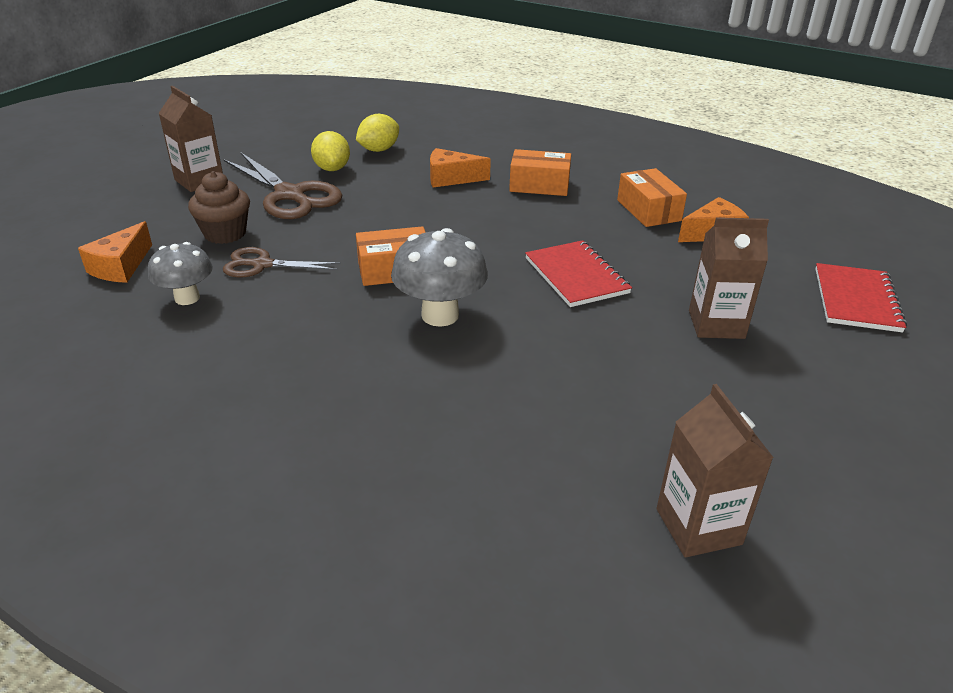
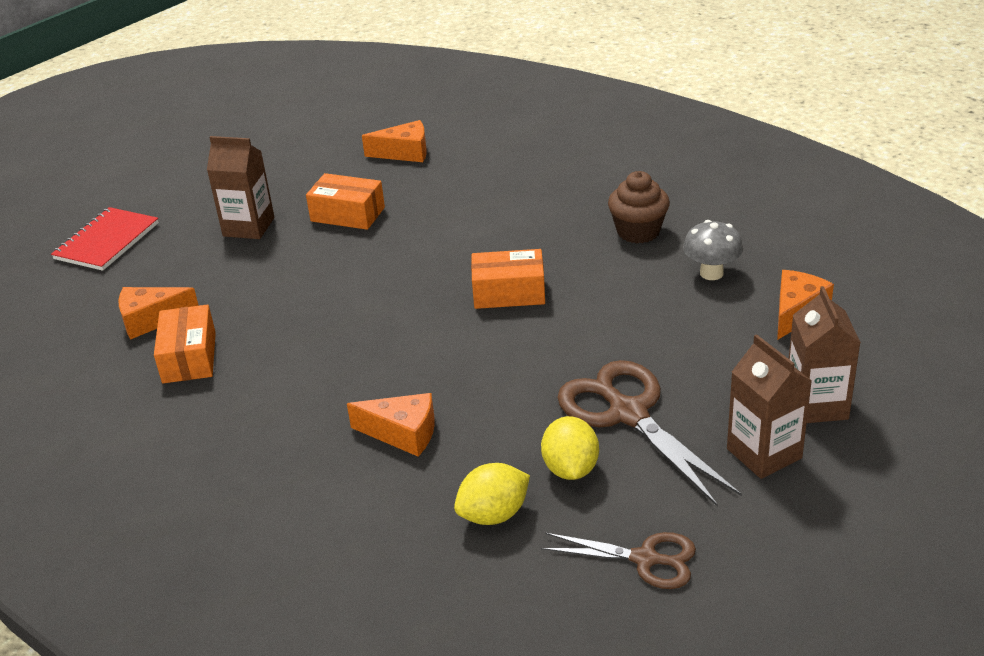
camera: 165 degrees left, 0 degrees up
(225, 233) = (697, 351): brown cupcake -> brown cupcake (638, 232)
(262, 265) = (645, 306): brown scissors -> brown scissors (645, 559)
(440, 315) = (477, 245): grey mushroom -> none
(539, 185) = (290, 411): orange box -> orange box (347, 214)
(576, 276) = (333, 277): red notebook -> none
(599, 457) = (404, 153): none -> orange cheese
(698, 526) = (371, 124): brown carton -> brown carton (816, 405)

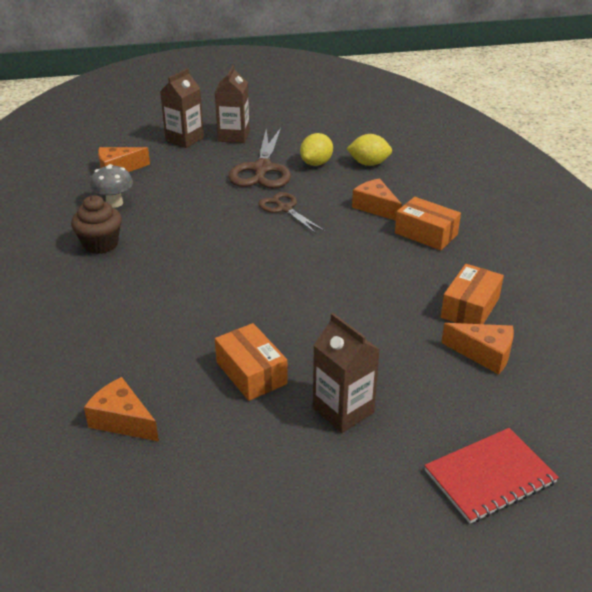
camera: 145 degrees left, 0 degrees up
(509, 292) = (229, 247): orange box -> orange box (426, 234)
(645, 559) = (328, 131): brown scissors -> brown scissors (284, 209)

